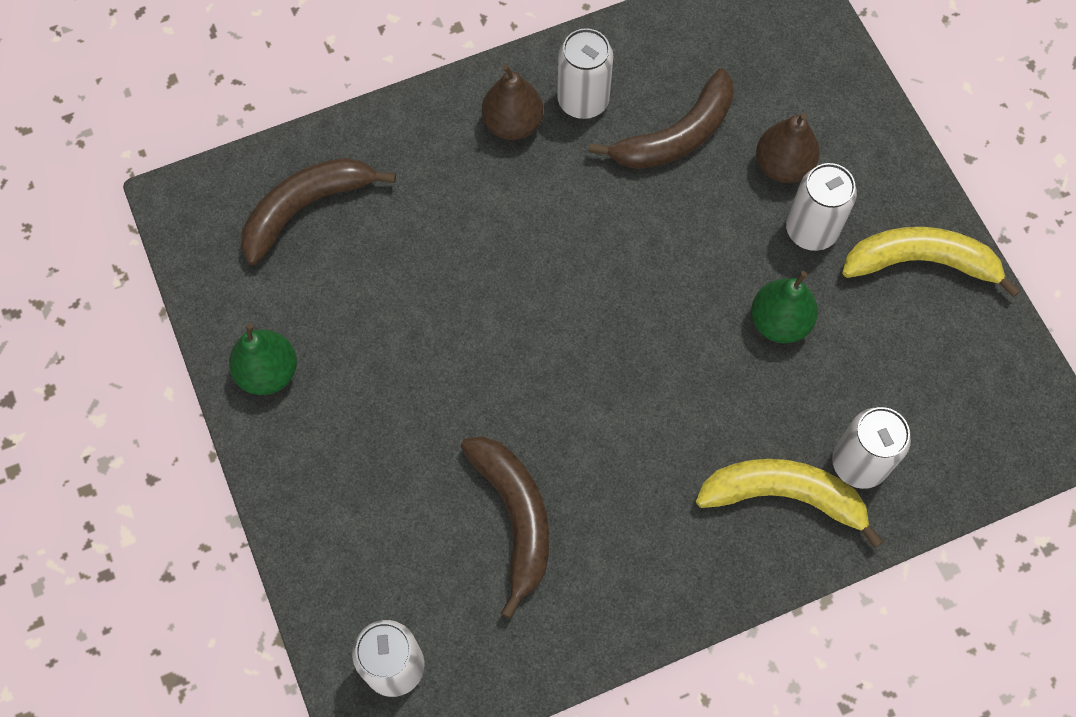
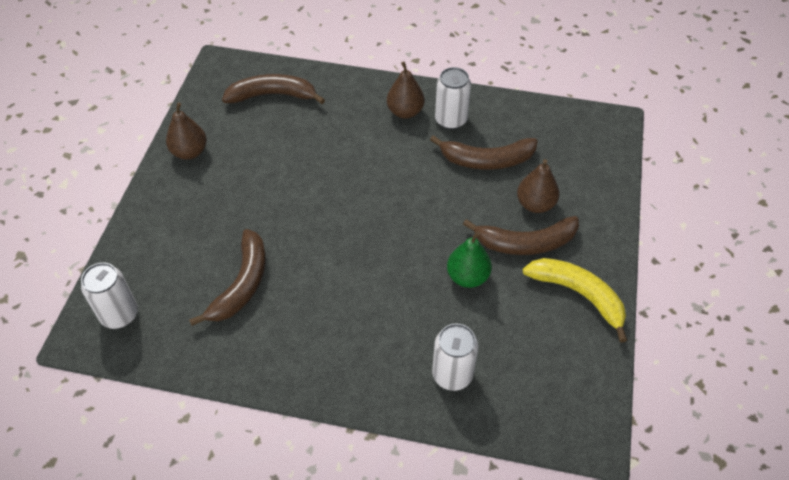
camera: 35 degrees right, 15 degrees down
(268, 372) = (190, 152): green pear -> brown pear
(784, 496) = (394, 364): yellow banana -> none
(811, 230) = (525, 243): white can -> brown banana

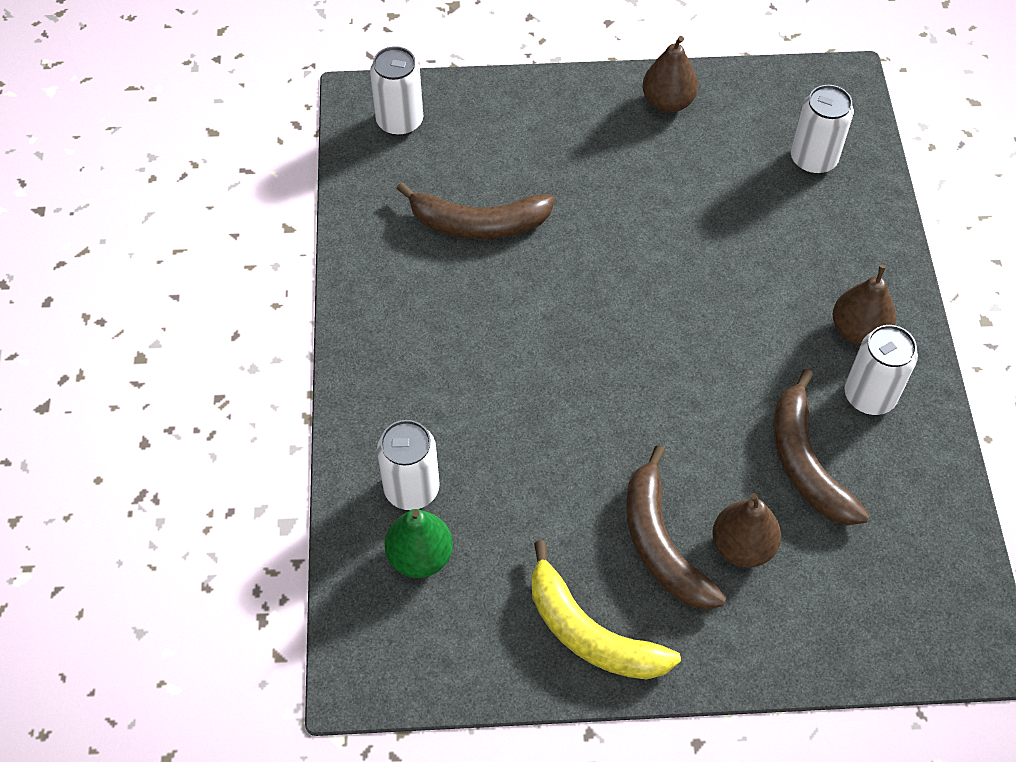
camera: 75 degrees right, 5 degrees up
(273, 95) = (813, 159): brown banana -> white can
(467, 277) = (573, 477): green pear -> green pear (420, 556)
(579, 295) = (589, 632): yellow banana -> yellow banana turned 105 degrees clockwise

